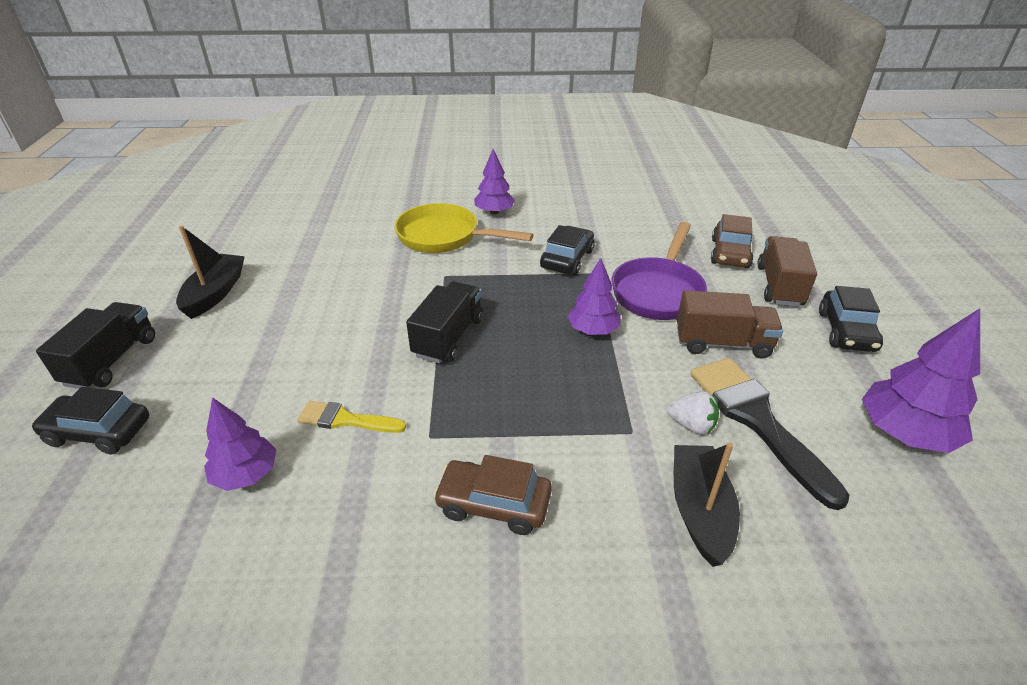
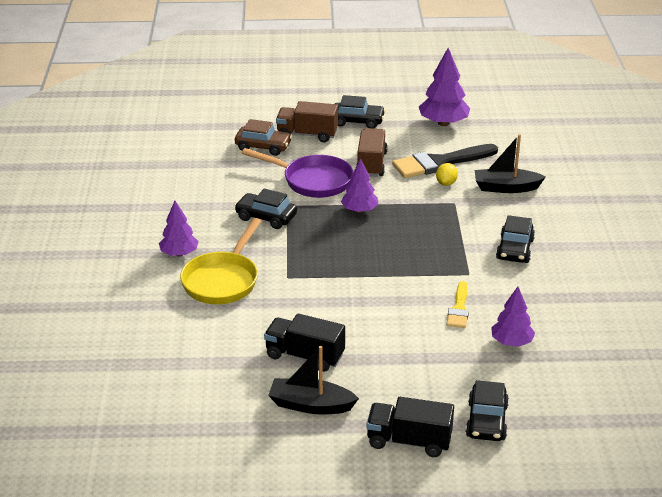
camera: 90 degrees left, 5 degrees down
(448, 337) = (370, 271): black truck -> black truck (305, 356)
(493, 504) = (515, 249): brown car -> black car
(691, 425) = (446, 183): white strawberry -> yellow lemon

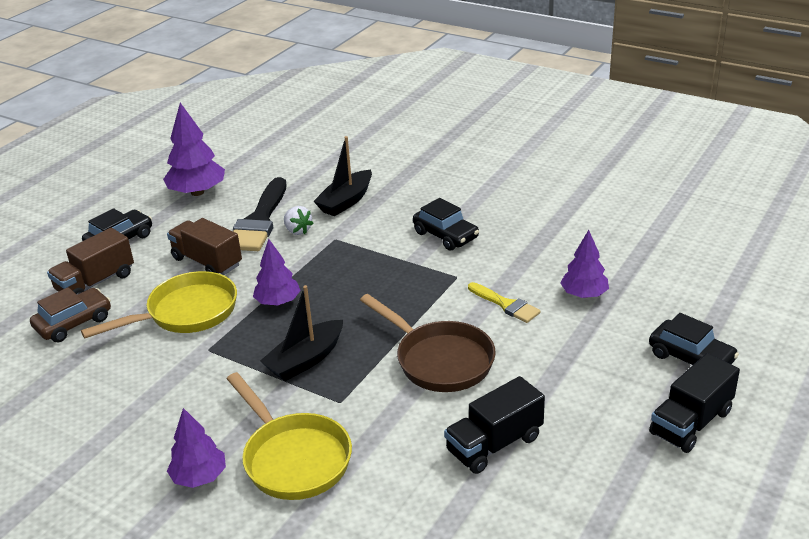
camera: 55 degrees left, 0 degrees up
(266, 217) = (211, 374): black car -> none
(310, 405) = (584, 474): black boat -> black boat (305, 360)
(312, 181) = (186, 313): purple pan -> yellow pan
(366, 301) = (439, 360): none -> brown pan
(446, 183) = (298, 230): yellow lemon -> white strawberry

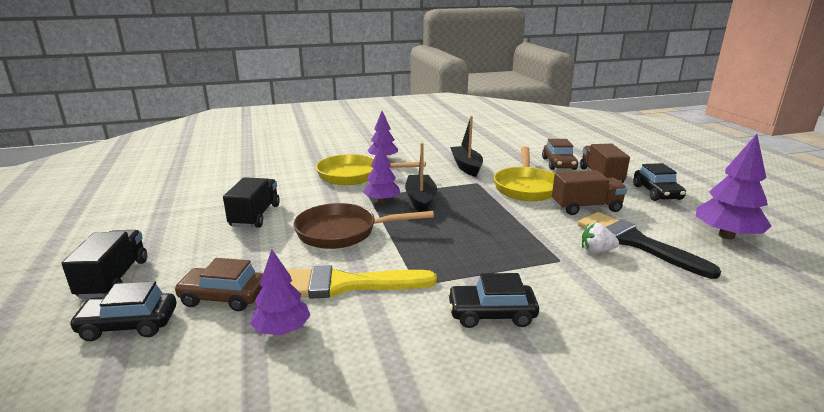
camera: 130 degrees right, 10 degrees down
(278, 302) = (496, 212): purple tree -> purple tree (381, 201)
(346, 201) = (633, 293): black boat -> black boat (466, 166)
(506, 304) = (345, 285): yellow brush -> yellow brush, size x1.80
(605, 345) = (223, 297): none -> brown car

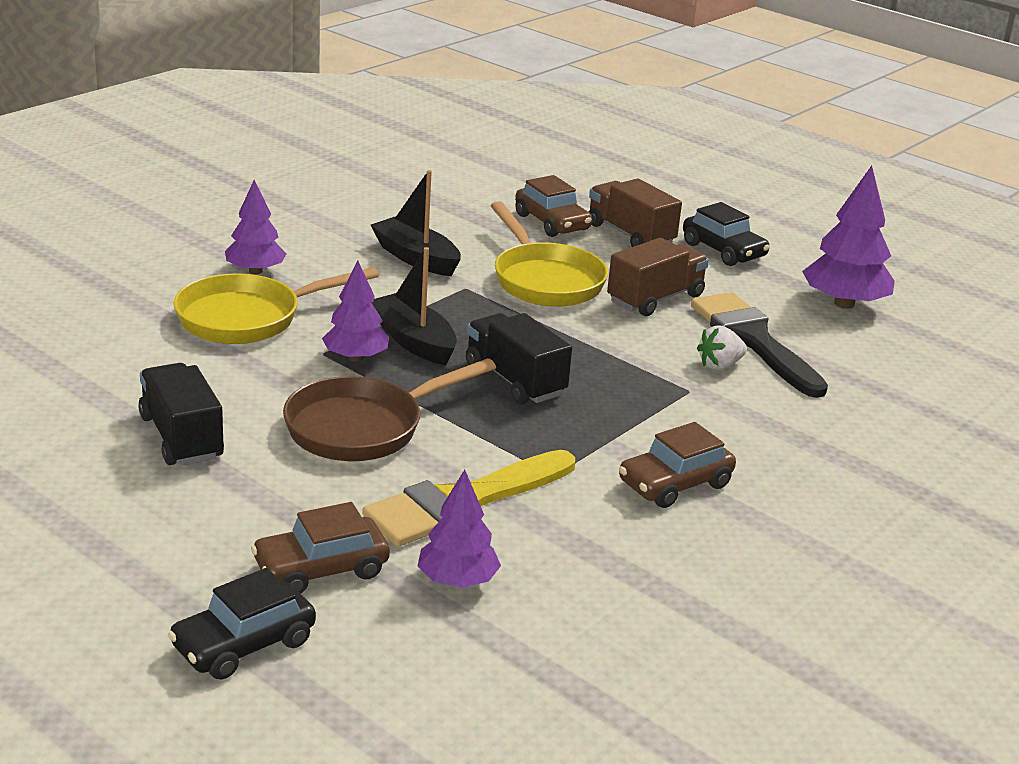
camera: 35 degrees left, 5 degrees up
(114, 279) = (109, 599): black truck -> black truck (515, 380)
(491, 314) = (675, 484): black car -> brown car
(635, 242) = (753, 340): black brush -> black brush turned 45 degrees clockwise

